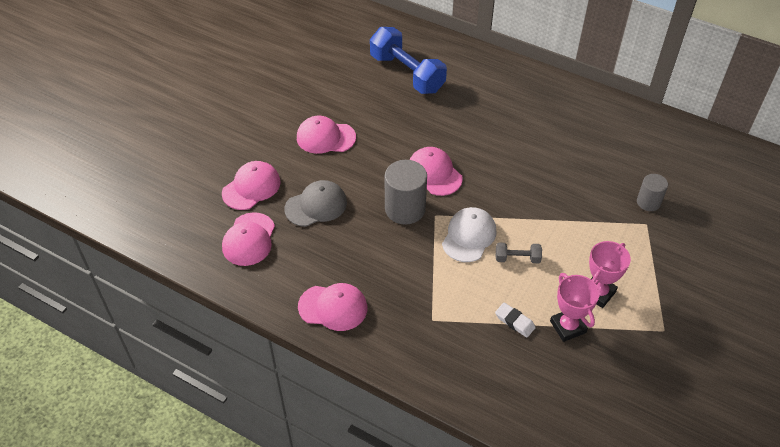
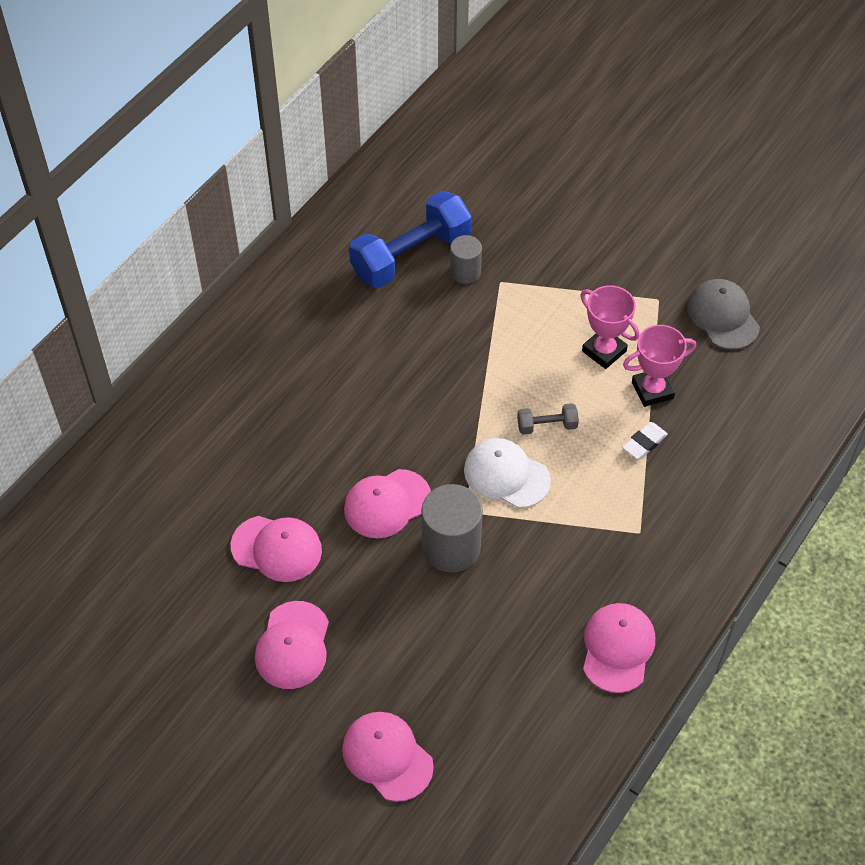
camera: 85 degrees left, 5 degrees up
(249, 239) = (492, 759): pink cap -> pink cap (277, 548)
(316, 206) = (434, 664): grey cap -> grey cap (723, 316)
(407, 73) = (166, 519): blue dumbbell -> blue dumbbell (411, 256)
(517, 258) = (547, 426): grey dumbbell -> grey dumbbell turned 75 degrees clockwise

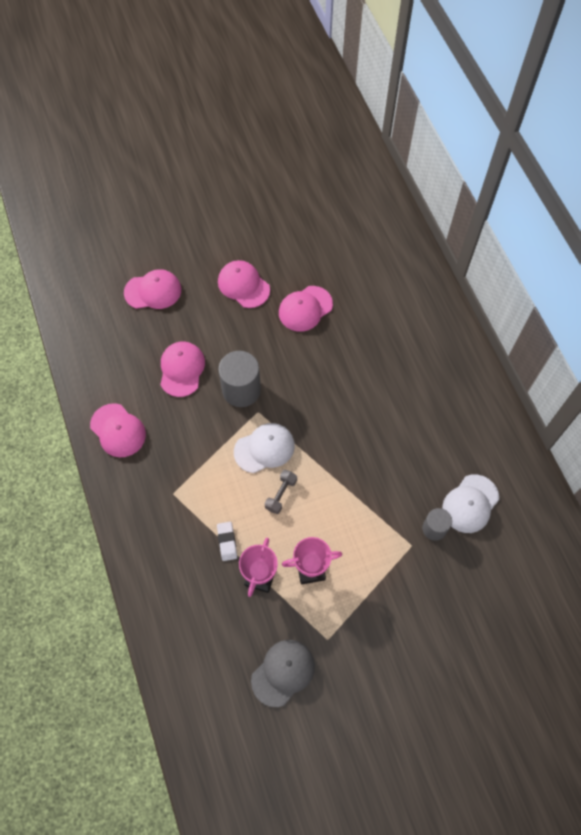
camera: 125 degrees right, 10 degrees up
(387, 504) = (292, 376): pink cap -> pink cap (182, 369)
(411, 256) = (470, 504): blue dumbbell -> white cap
(723, 316) = (283, 672): grey cap -> grey cap turned 60 degrees counterclockwise

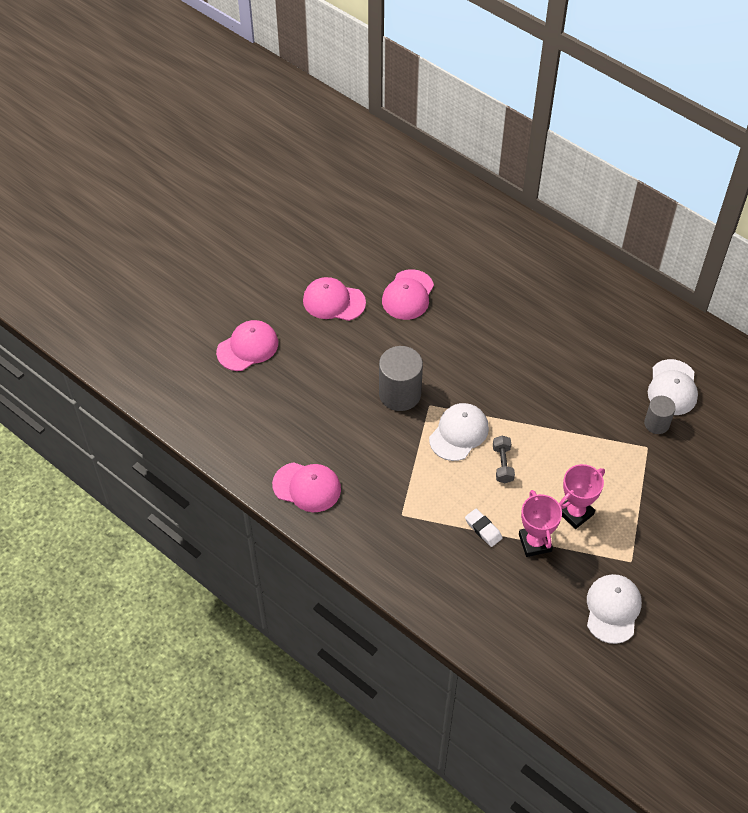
camera: 30 degrees left, 10 degrees down
(182, 369) = (329, 403): pink cap -> none
(283, 672) = (613, 609): grey cap -> white cap

